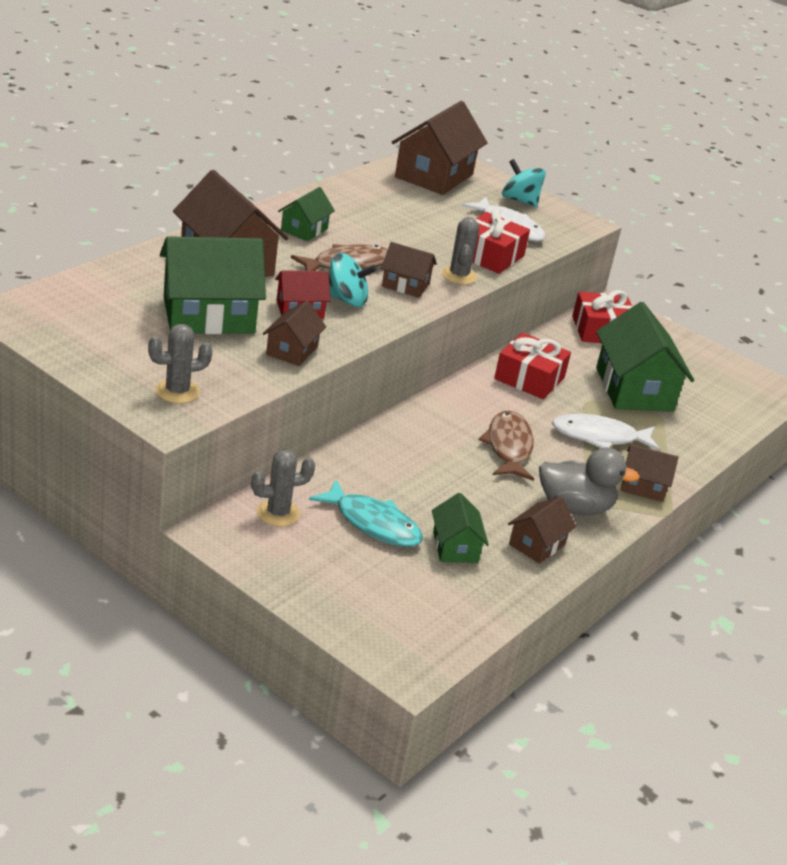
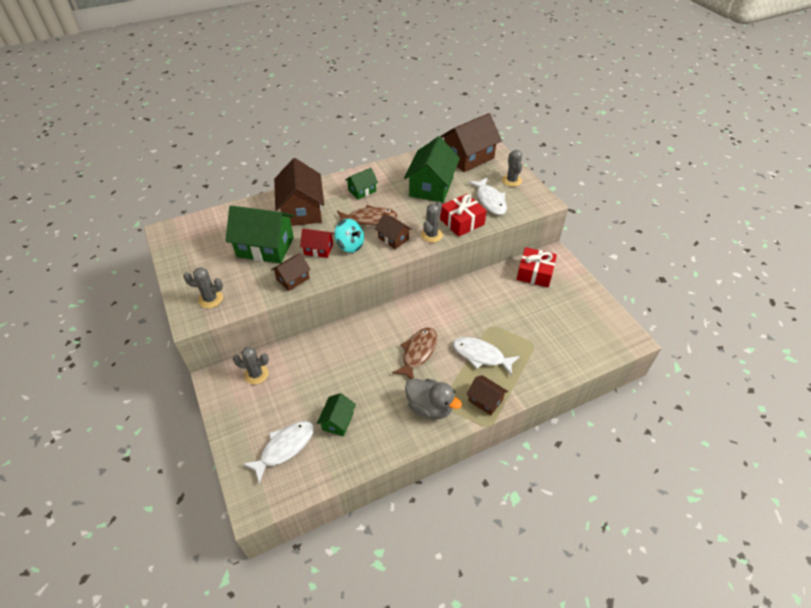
camera: 30 degrees right, 15 degrees up
(373, 523) = (302, 393): turquoise fish -> none
(400, 593) = (284, 448): none -> white fish
(520, 200) = (511, 180): turquoise spinning top -> grey cactus
(529, 378) = (464, 303): red gift -> none
(537, 544) = (388, 430): brown house -> none
(634, 389) = (528, 322): green house -> green house (431, 187)

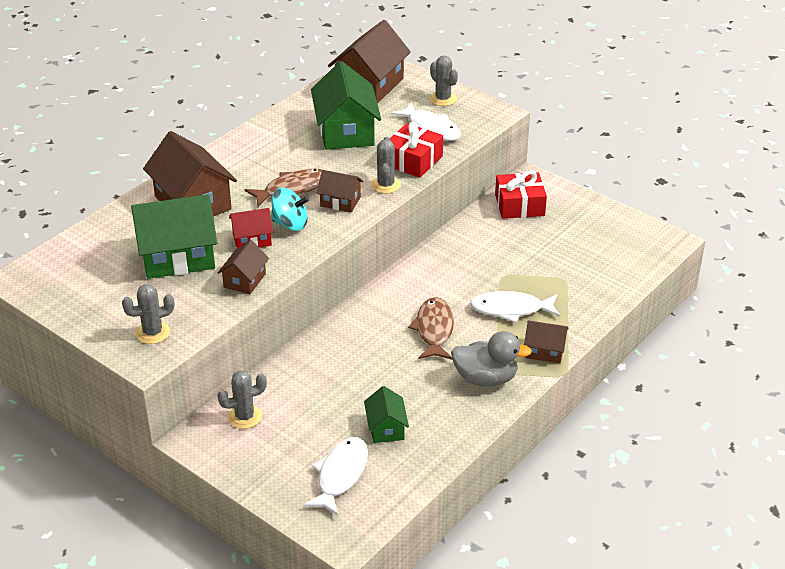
camera: 25 degrees left, 10 degrees down
(362, 191) = (257, 159): green house -> none

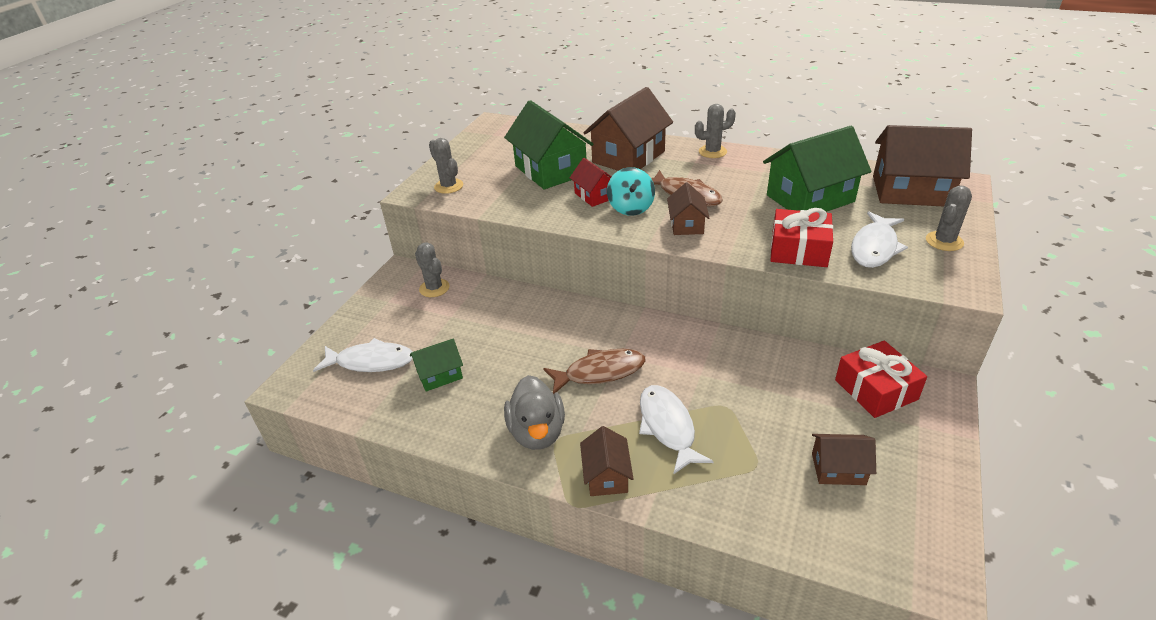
camera: 75 degrees right, 0 degrees up
(244, 280) = (534, 207): brown house -> brown house (838, 469)
(385, 185) = (737, 243): grey cactus -> grey cactus (712, 152)

